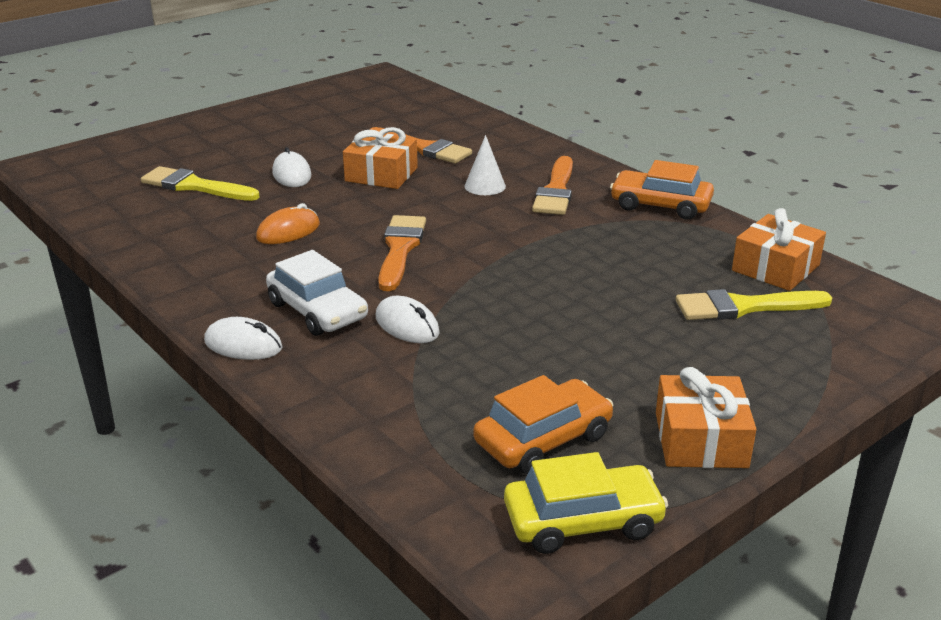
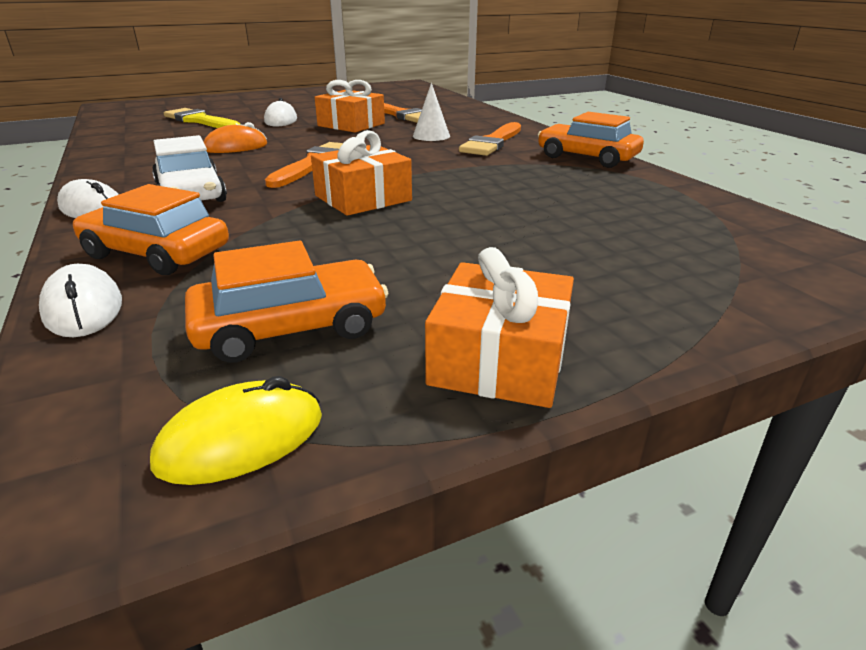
camera: 15 degrees right, 0 degrees up
(366, 388) = (156, 253): none -> orange car
(407, 325) = (259, 211): white mouse -> white mouse (83, 308)
(582, 521) = (241, 440): yellow car -> yellow mouse
(745, 307) = (637, 234): yellow brush -> none
(775, 268) = (690, 208): orange gift -> orange gift (363, 198)

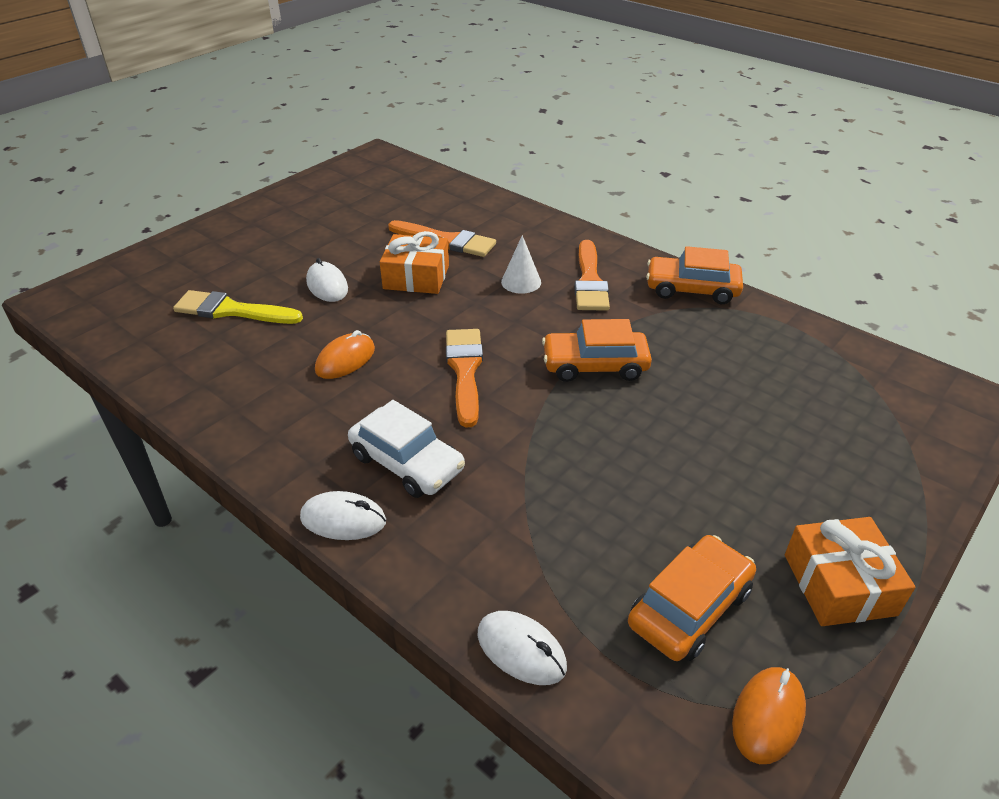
camera: 25 degrees left, 10 degrees up
(156, 253) = (490, 562): orange car -> orange car (595, 365)
(241, 440) = (768, 716): yellow mouse -> orange mouse
(363, 198) = (570, 419): orange gift -> none

